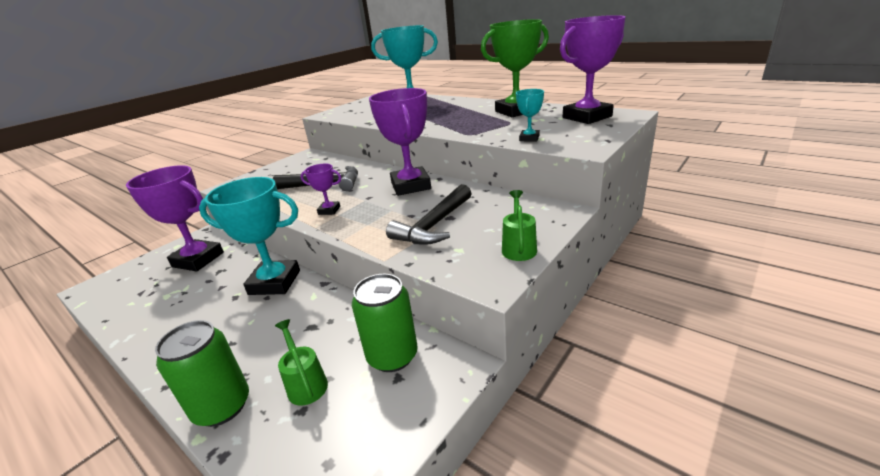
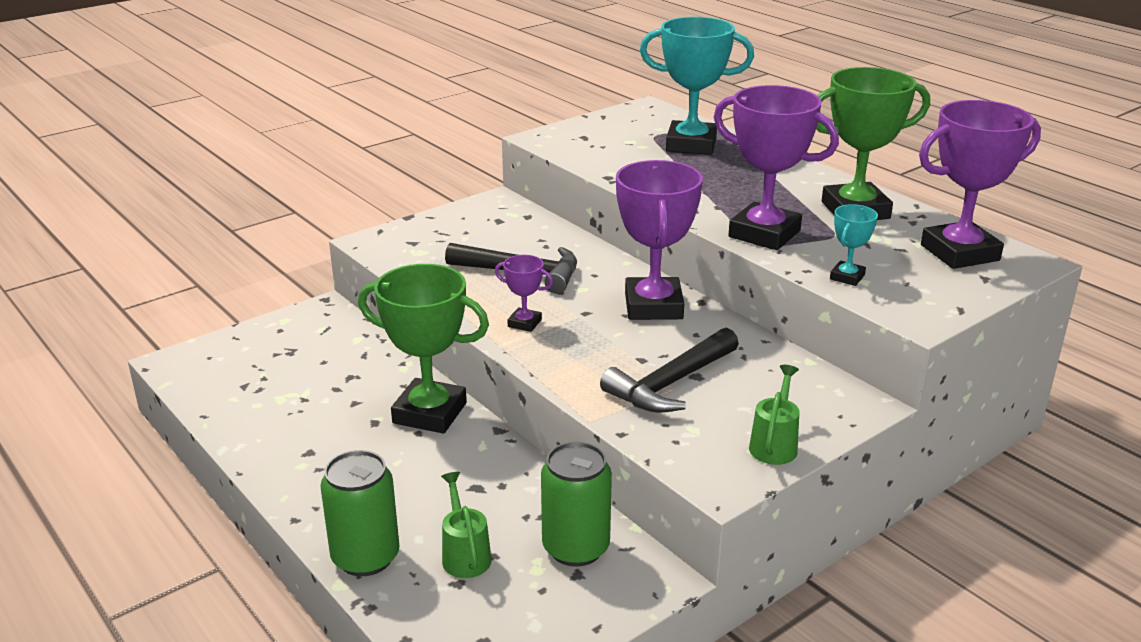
camera: 10 degrees right, 0 degrees up
(198, 259) = (319, 351): purple trophy -> purple trophy (764, 234)
(274, 282) = (429, 413): turquoise trophy -> green trophy

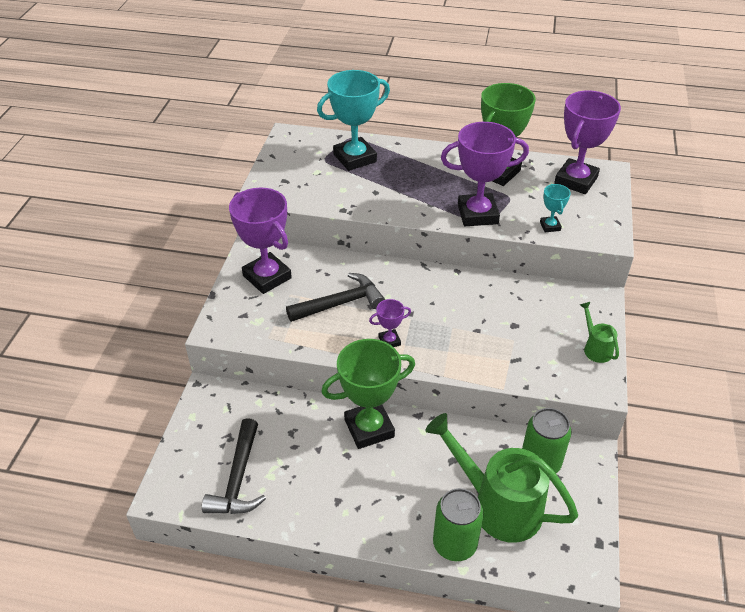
camera: 40 degrees left, 15 degrees up
(465, 555) = (498, 505): green watering can -> green watering can, size x2.17
(653, 306) = (439, 288): purple trophy -> purple trophy (267, 277)
(670, 384) = (509, 338): black hammer -> black hammer (238, 479)

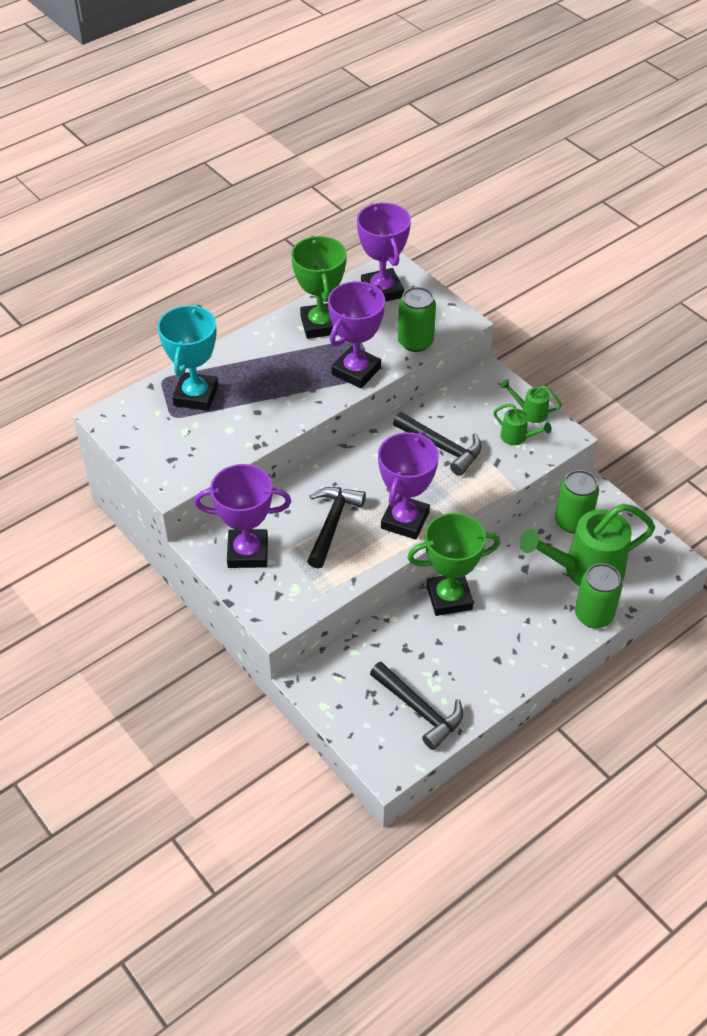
camera: 50 degrees left, 5 degrees up
(369, 428) = (449, 598): green trophy -> green trophy turned 60 degrees clockwise
(389, 341) = (405, 520): purple trophy -> purple trophy, size x2.13
(489, 318) = (442, 447): none -> black hammer
(550, 226) = (415, 342): turquoise trophy -> green can
(558, 356) = (517, 437): none -> green watering can

